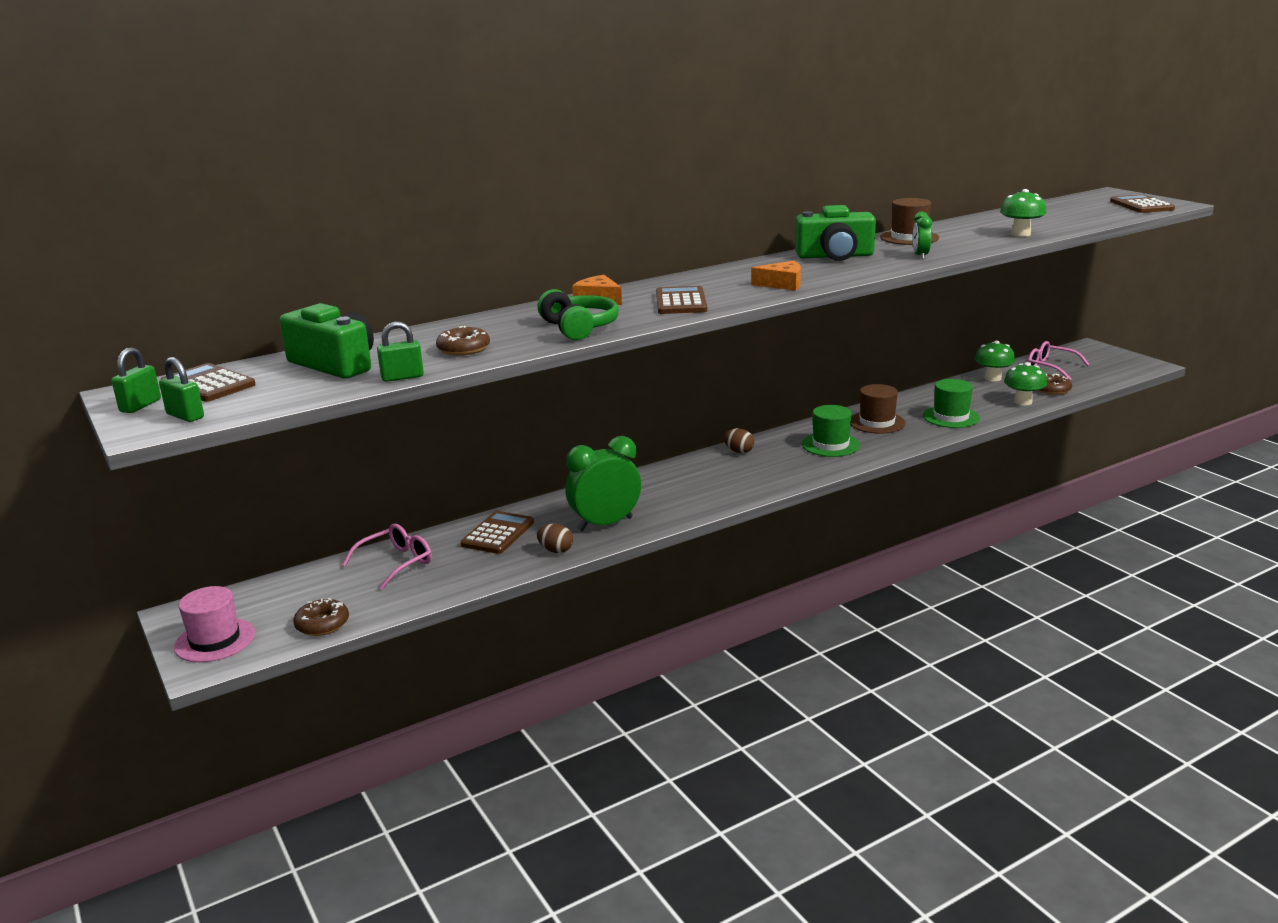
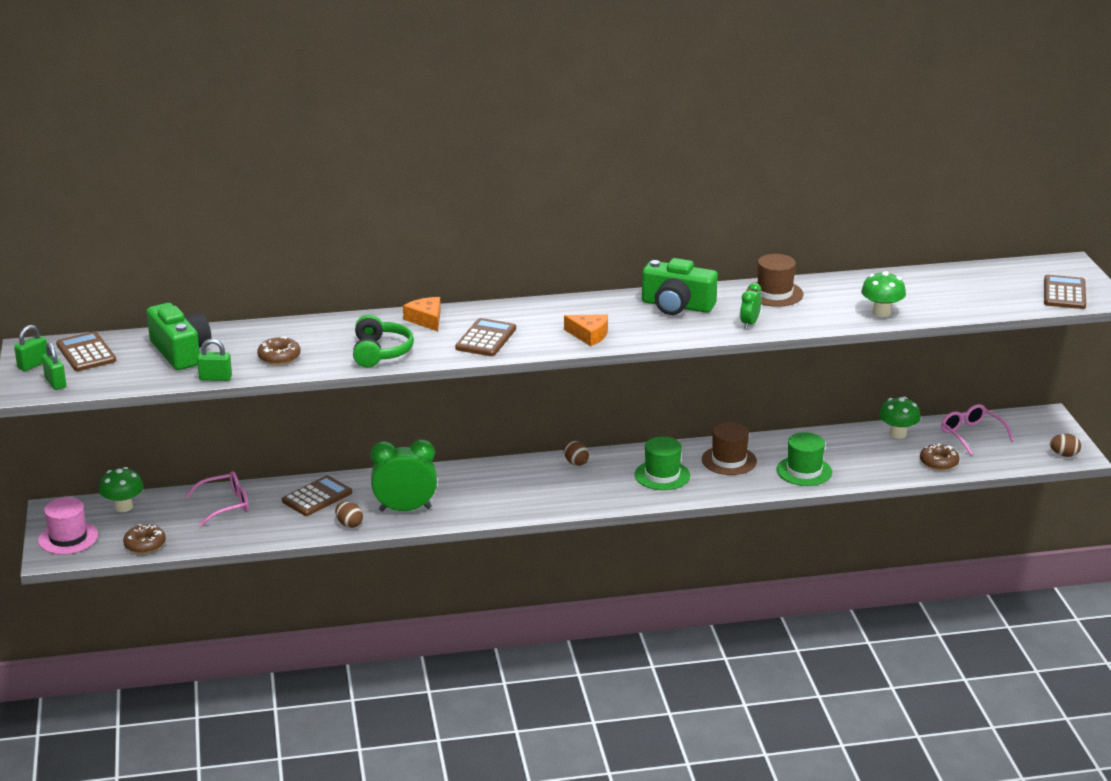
camera: 20 degrees right, 5 degrees up
(1023, 402) = (893, 470): green mushroom -> green mushroom (123, 507)
(1138, 367) = (1064, 455): none -> brown egg

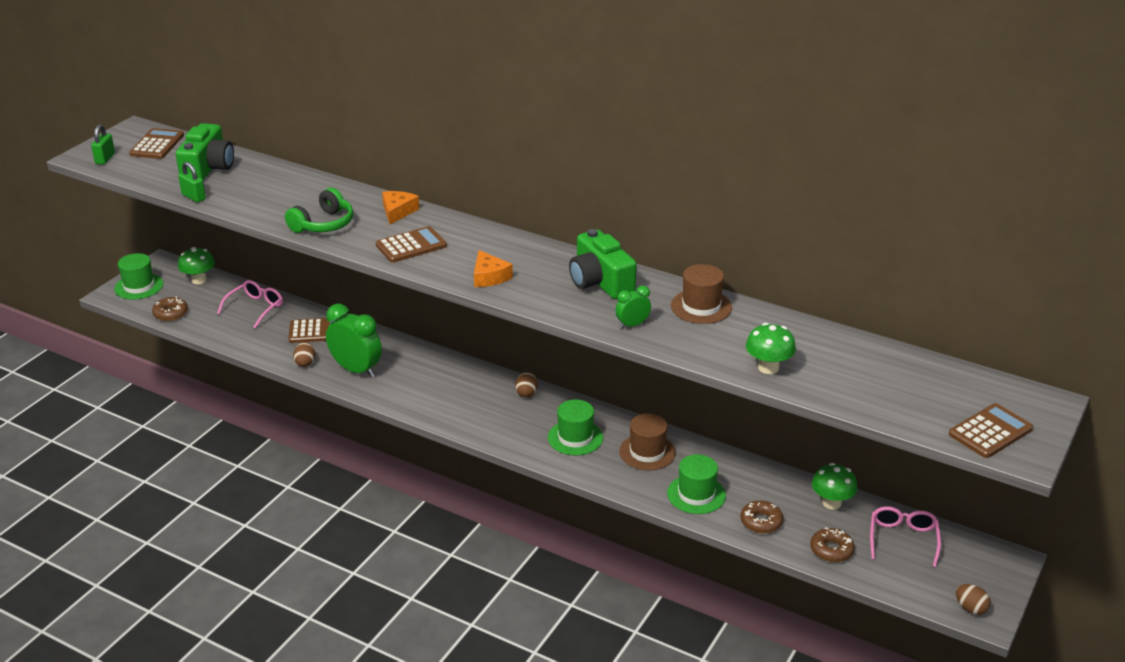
camera: 40 degrees right, 5 degrees up
(33, 365) = (116, 140): green padlock -> none
(68, 538) = (139, 286): pink hat -> green hat
(225, 505) = (255, 308): pink glasses -> pink glasses turned 75 degrees counterclockwise
(279, 356) = (257, 198): brown donut -> brown donut (761, 522)

